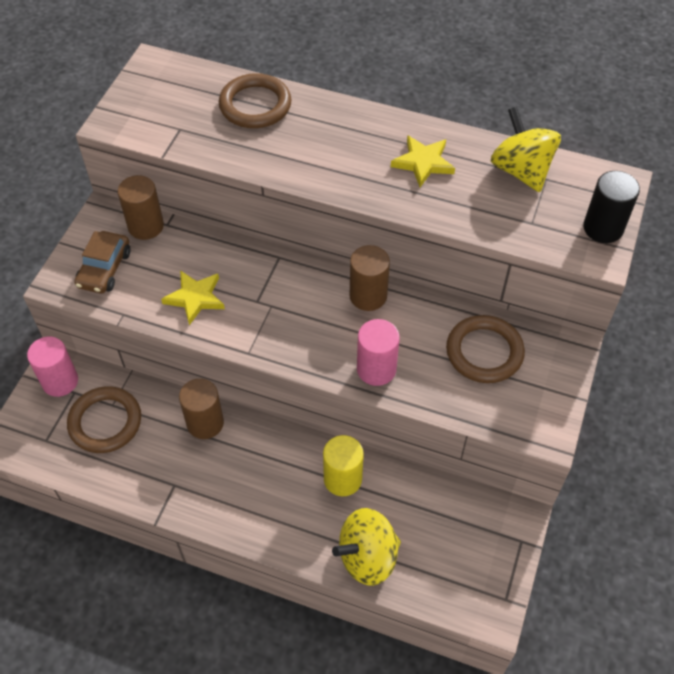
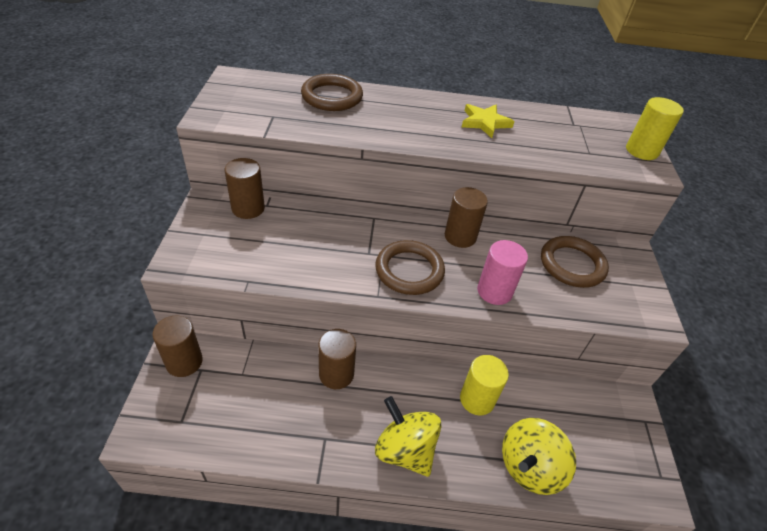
camera: 20 degrees left, 10 degrees down
(60, 381) = (184, 362): pink cylinder -> brown cylinder
(104, 269) = (219, 246): brown car -> none
(105, 422) = (239, 392): brown ring -> brown ring (409, 270)
(195, 298) = (312, 258): yellow star -> none
(521, 170) = (559, 121): yellow spinning top -> yellow spinning top (405, 449)
(603, 228) = (641, 151): black cylinder -> yellow cylinder

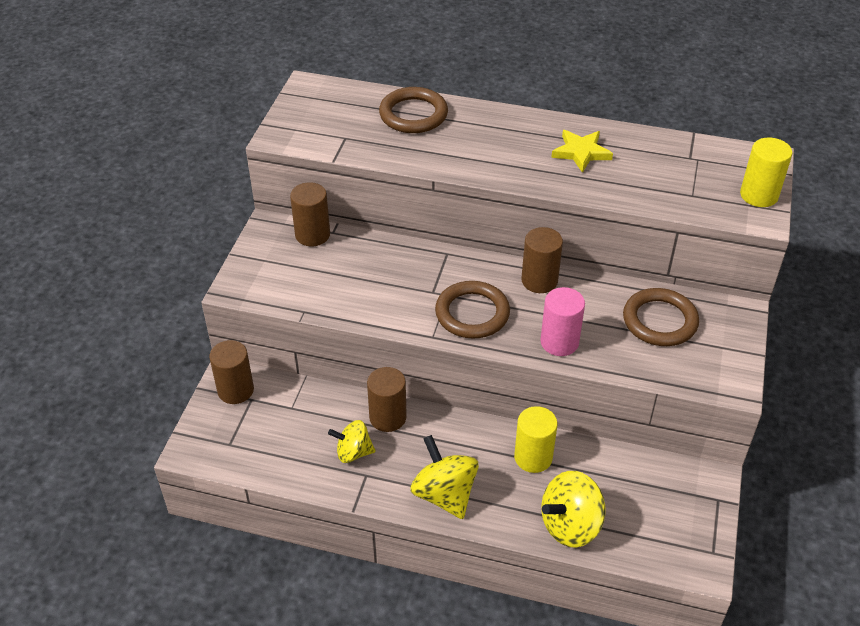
camera: 15 degrees right, 0 degrees up
(309, 415) = (353, 452): none -> yellow spinning top

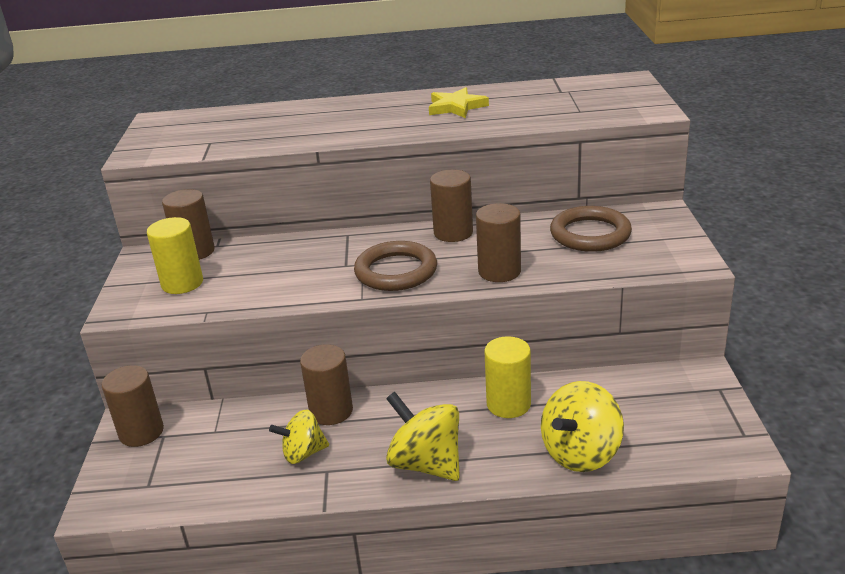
camera: 15 degrees left, 15 degrees down
(413, 114) = (275, 116): brown ring -> none
(559, 342) = (499, 271): pink cylinder -> brown cylinder
(759, 195) = (640, 99): yellow cylinder -> yellow cylinder (182, 283)

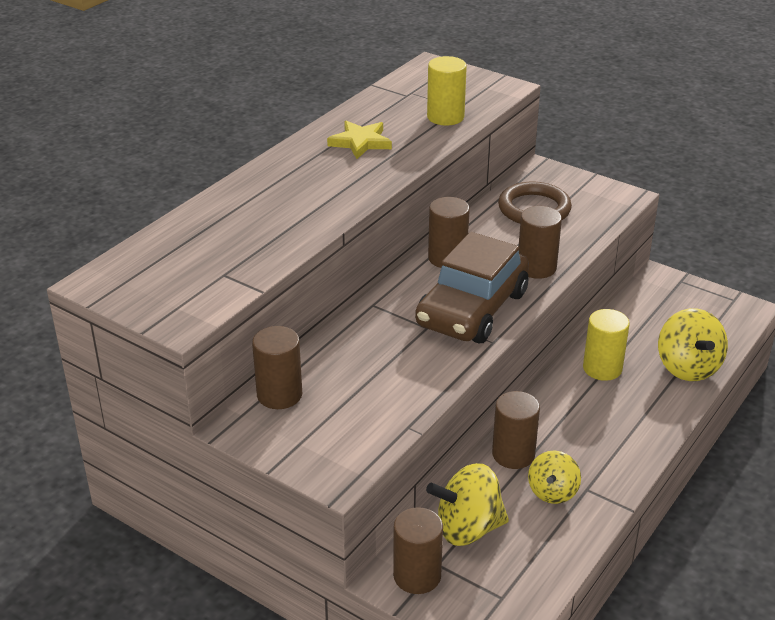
camera: 55 degrees left, 5 degrees up
(182, 283) = (335, 423): yellow cylinder -> yellow cylinder (445, 117)
(396, 271) = (472, 309): brown ring -> brown car
(426, 464) = (629, 437): yellow spinning top -> yellow spinning top (468, 528)

